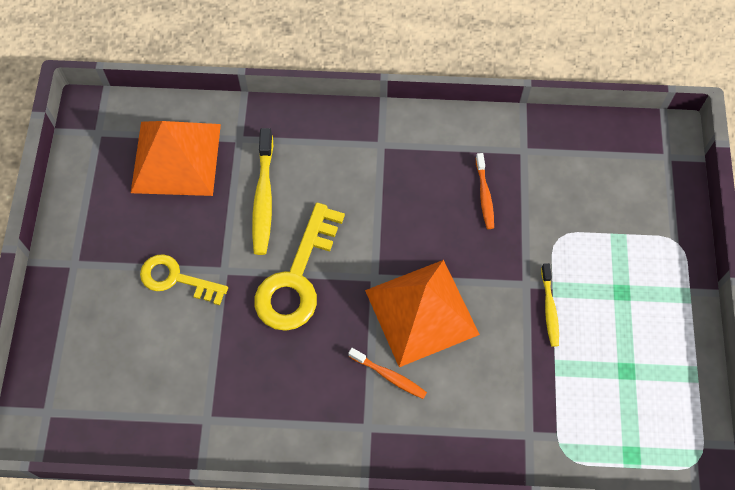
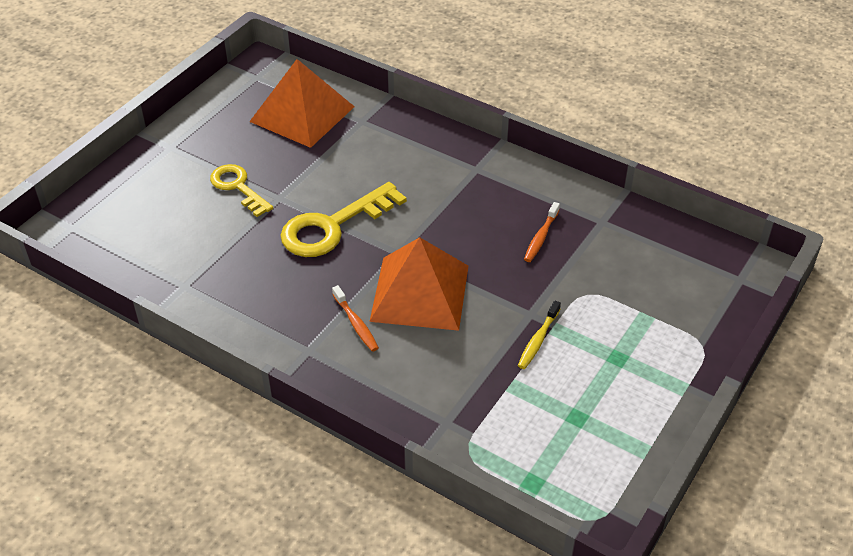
camera: 30 degrees right, 20 degrees down
(263, 198) = (349, 165): yellow toothbrush -> none

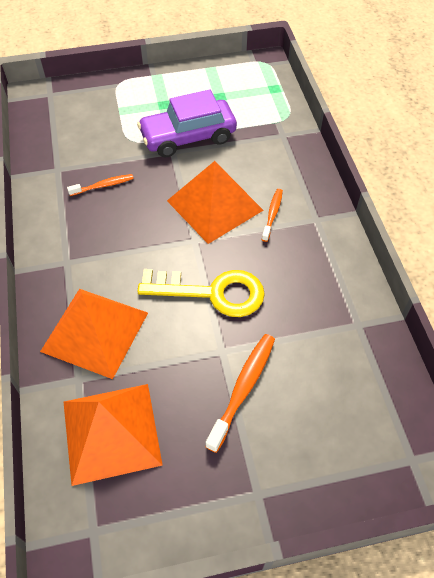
camera: 135 degrees left, 10 degrees up
(238, 187) = (243, 388): yellow key -> orange toothbrush
(388, 147) = (95, 332): none -> orange pyramid
(538, 340) = (188, 137): yellow toothbrush -> purple car

